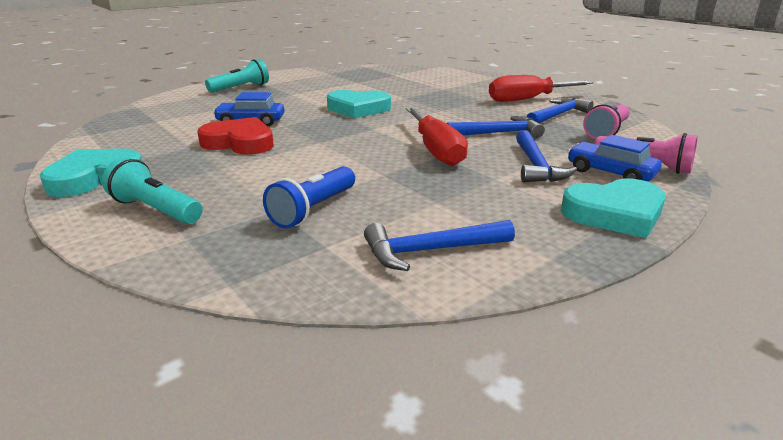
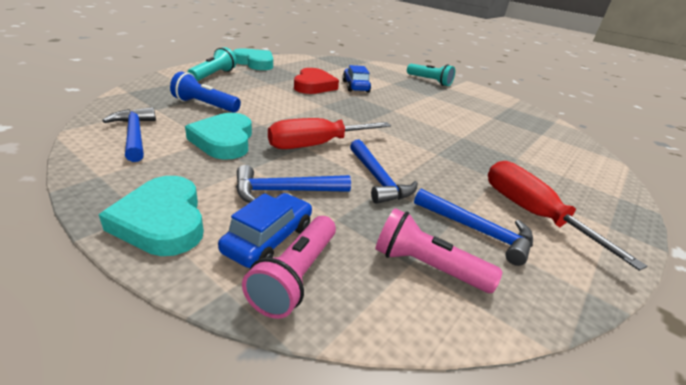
camera: 75 degrees right, 5 degrees up
(358, 109) = (410, 117): turquoise heart -> turquoise heart (224, 141)

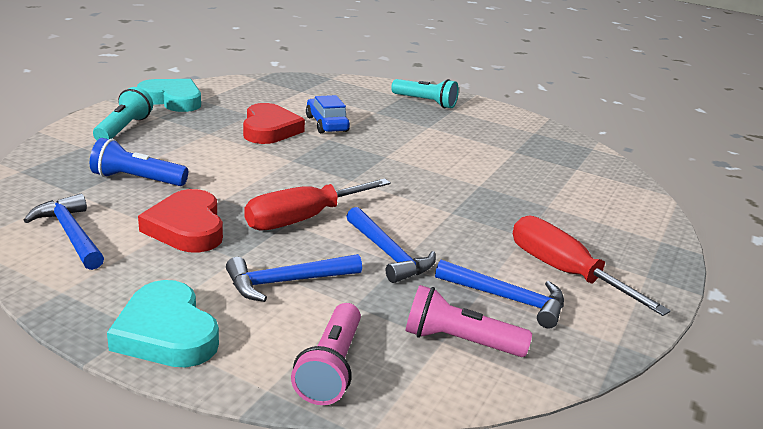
camera: 10 degrees left, 5 degrees down
(224, 141) = (187, 228): turquoise heart -> red heart
(268, 239) = (289, 336): blue car -> none

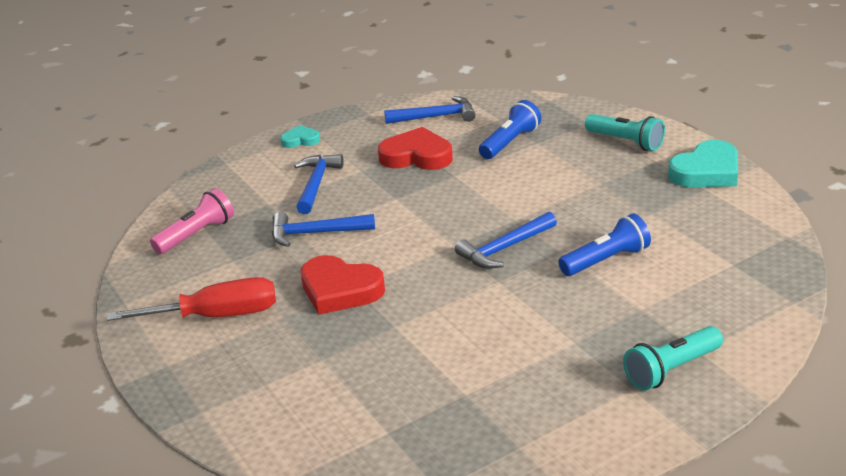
camera: 125 degrees right, 5 degrees up
(166, 333) = (300, 140): turquoise heart -> turquoise heart, size x0.55
(269, 129) = (600, 219): red heart -> red heart (340, 290)
(303, 219) = (396, 205): red screwdriver -> none
(326, 124) = (606, 260): blue car -> blue flashlight
(330, 368) = (222, 184): pink flashlight -> none
(507, 299) = (215, 271): blue hammer -> blue hammer (504, 249)

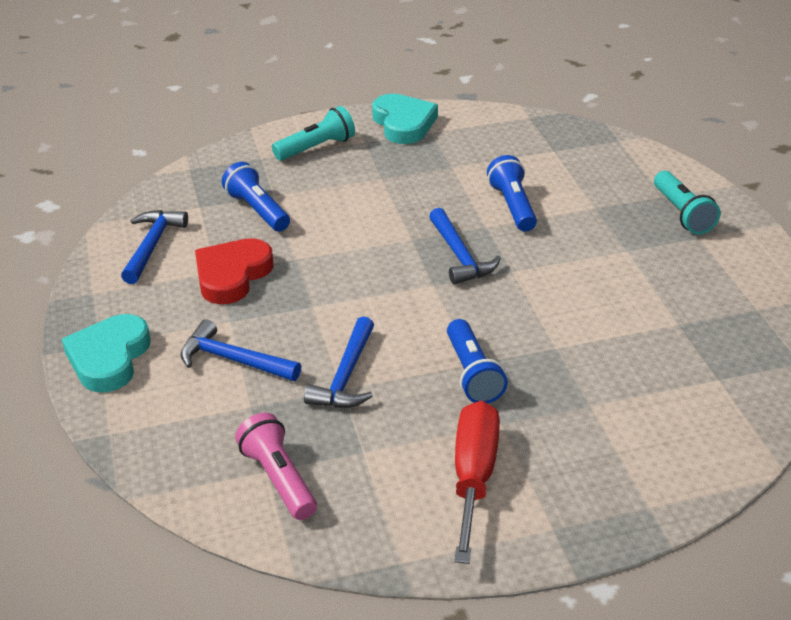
camera: 75 degrees left, 5 degrees up
(300, 140) = (109, 358): turquoise heart -> turquoise heart, size x1.83
(340, 290) = (472, 374): red heart -> blue flashlight

